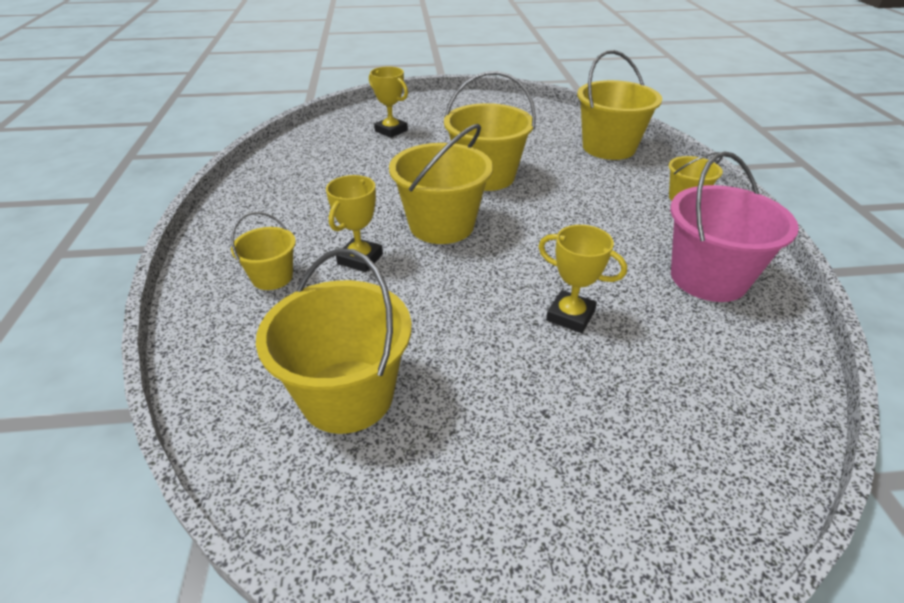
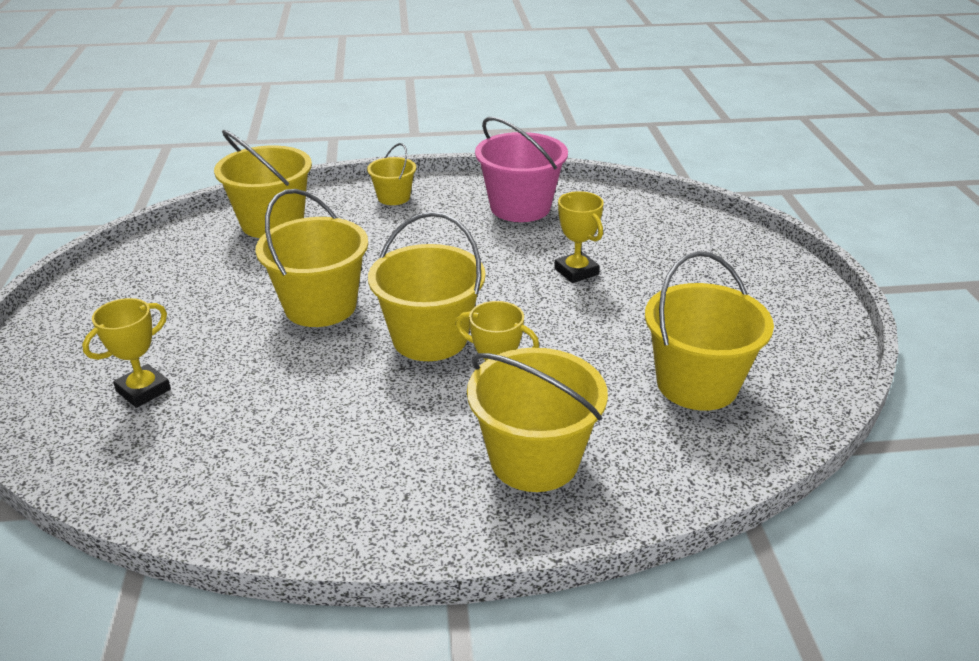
camera: 90 degrees left, 5 degrees down
(272, 277) = (534, 459): yellow bucket -> yellow bucket, size x1.82
(570, 316) = (576, 271): yellow trophy -> yellow trophy turned 60 degrees counterclockwise

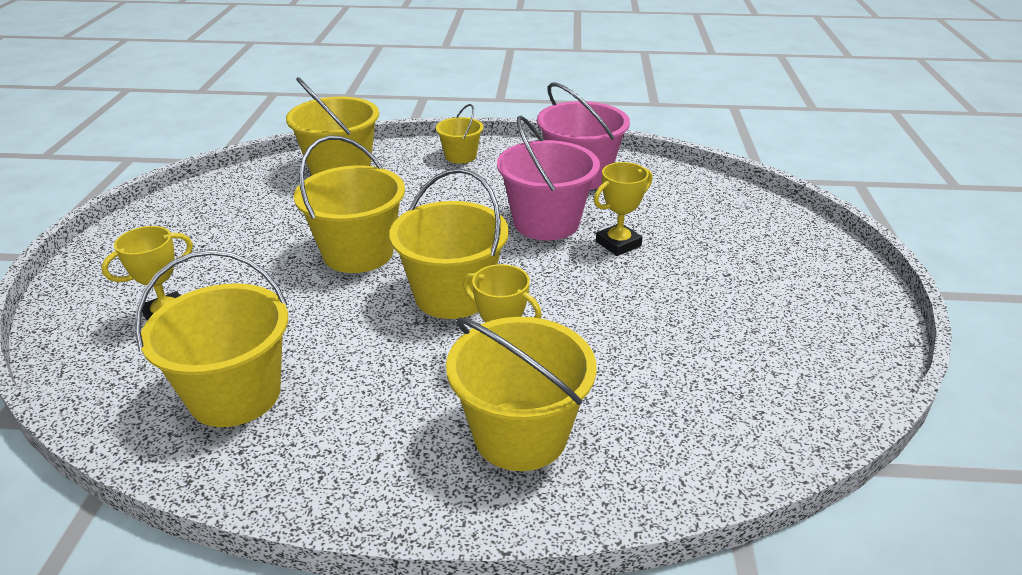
camera: 10 degrees right, 0 degrees up
(500, 257) = (546, 223): none -> pink bucket
(576, 271) = (618, 244): yellow trophy -> yellow trophy turned 75 degrees clockwise
(697, 384) = (715, 375): yellow bucket -> yellow bucket (235, 395)

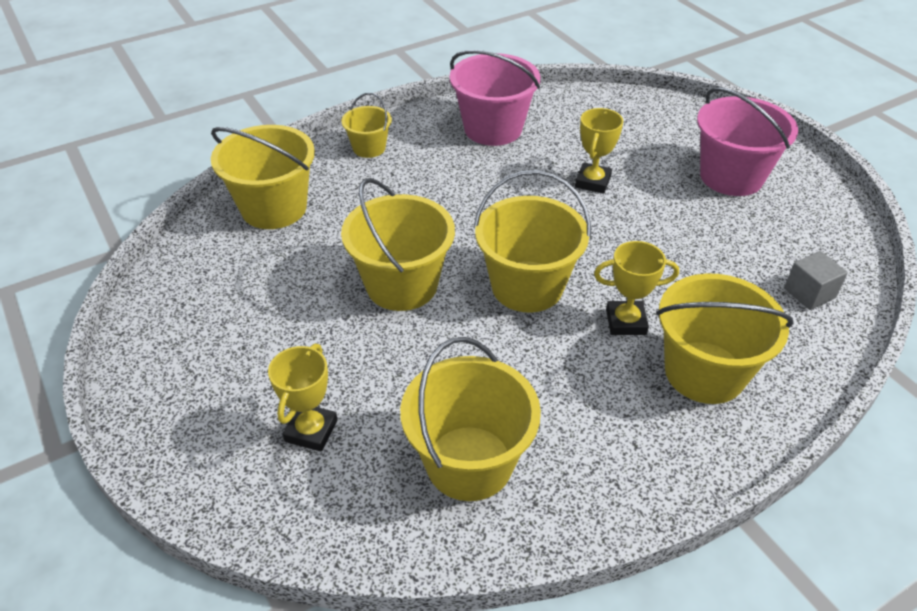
camera: 35 degrees left, 10 degrees up
(546, 223) = (519, 186): pink bucket -> pink bucket (731, 176)
(727, 424) = (809, 293): none -> grey cube

